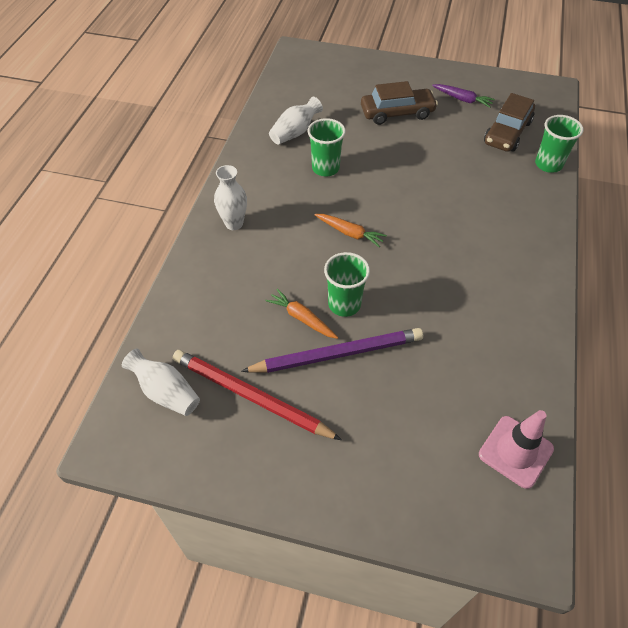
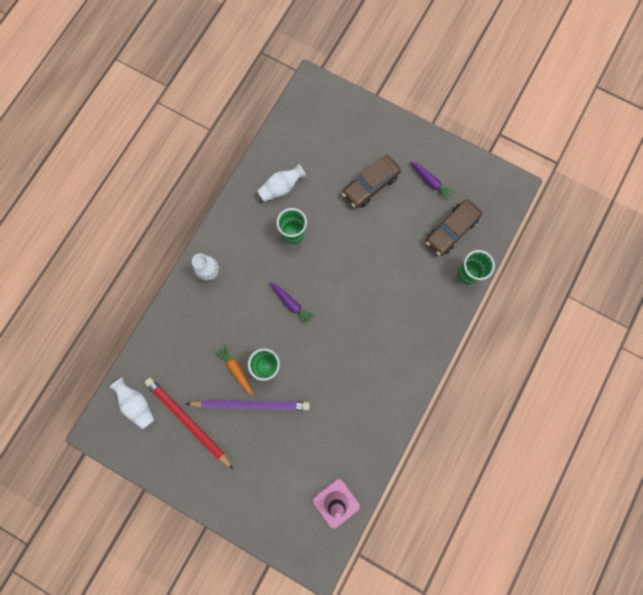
camera: 15 degrees right, 25 degrees up
(350, 233) = (291, 304): orange carrot -> purple carrot
(397, 113) = (370, 185): brown car -> brown car turned 135 degrees clockwise

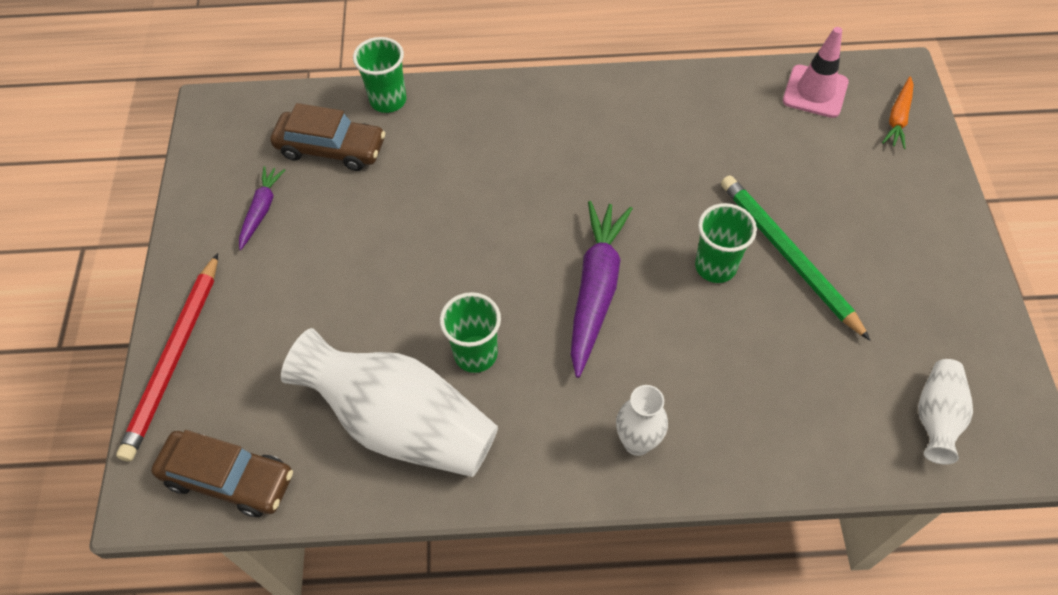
camera: 120 degrees left, 20 degrees down
(188, 421) = (888, 324): red pencil -> red pencil (175, 358)
(236, 370) = (758, 305): orange carrot -> orange carrot (898, 118)
(251, 404) = (787, 256): purple pencil -> green pencil
(281, 188) = (401, 423): white vase -> white vase, size x1.98
(291, 304) = (596, 289): purple carrot -> purple carrot, size x1.86
(370, 185) = (315, 288): brown car -> brown car (229, 478)

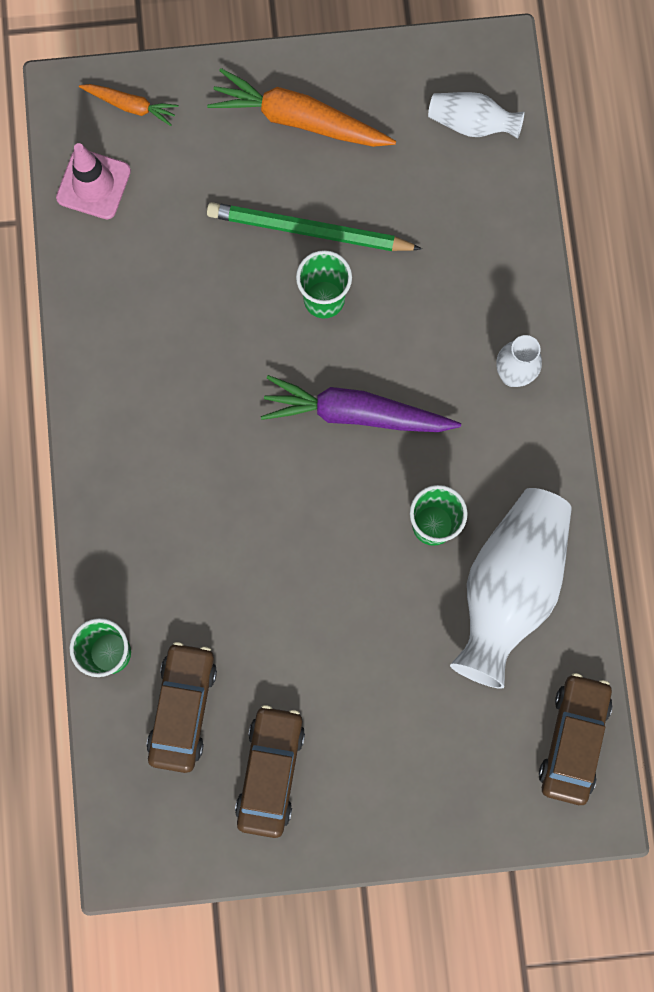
camera: 95 degrees left, 20 degrees up
(175, 358) = (455, 823): red pencil -> none
(261, 210) = (270, 771): purple carrot -> brown car
(787, 256) = (309, 231): green pencil -> green pencil turned 45 degrees clockwise
(909, 251) = (299, 120): none -> orange carrot

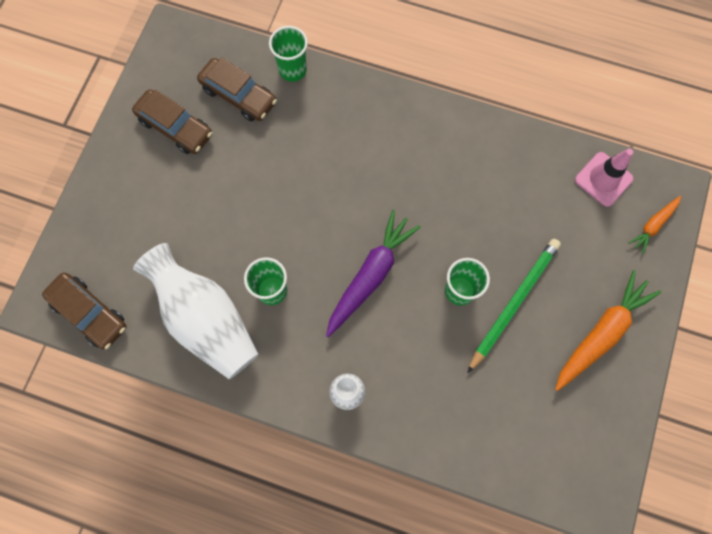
camera: 115 degrees right, 5 degrees down
(471, 123) = (551, 458): white vase -> none

